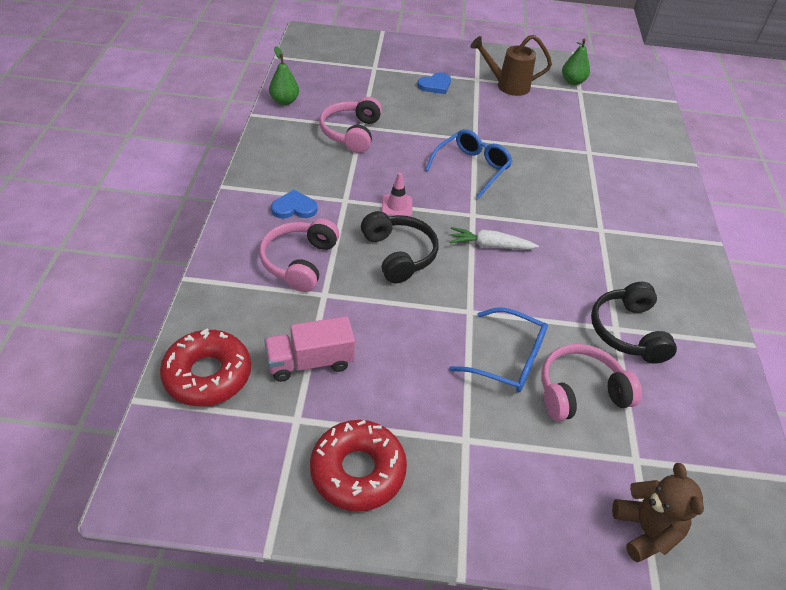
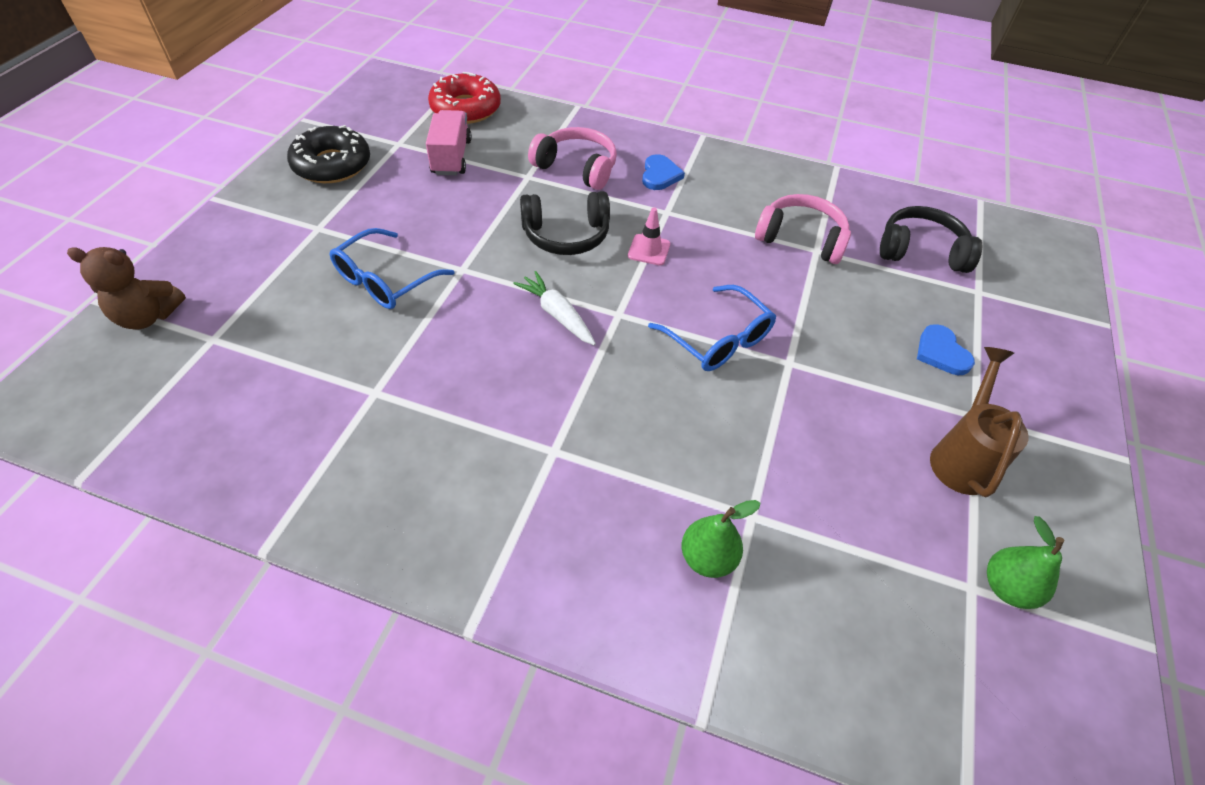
camera: 105 degrees right, 5 degrees up
(284, 101) = (869, 194): green pear -> green pear (707, 558)
(358, 471) = (332, 165): red donut -> black donut
(490, 246) = (557, 314): white carrot -> white carrot turned 60 degrees counterclockwise
(580, 392) = (313, 324): pink headphones -> none
(628, 332) = (364, 402): black headphones -> black headphones (921, 251)

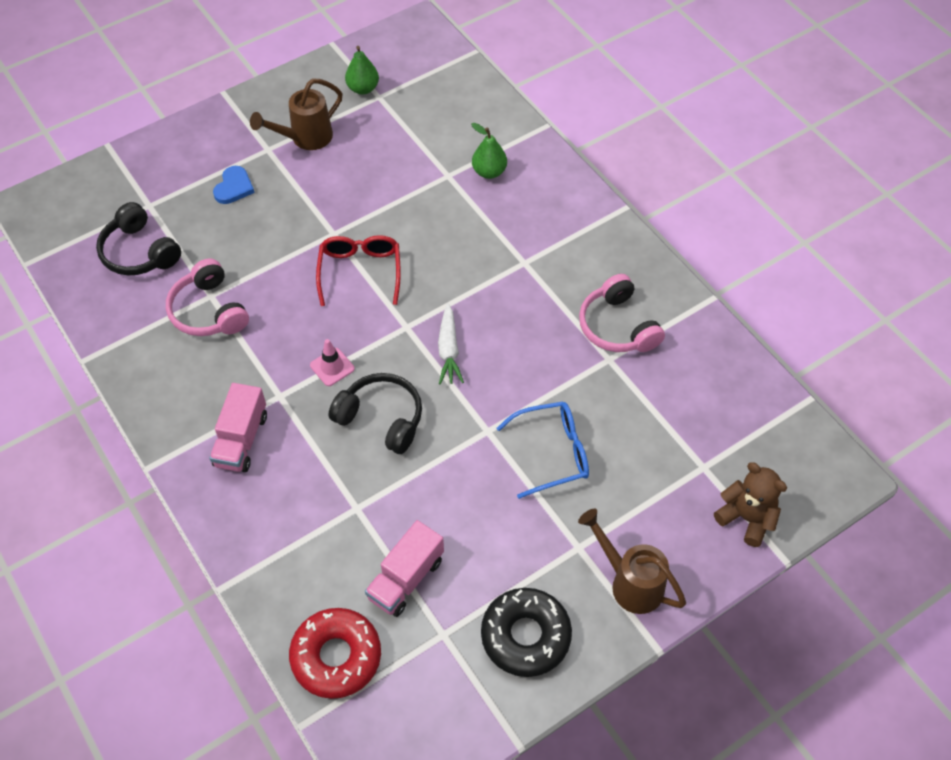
camera: 140 degrees left, 5 degrees up
(257, 225) = (629, 582): none -> brown watering can
(577, 168) = (304, 493): pink headphones -> pink headphones (617, 326)
(660, 175) = (241, 440): blue heart -> pink truck
(718, 340) = (360, 271): blue glasses -> red glasses

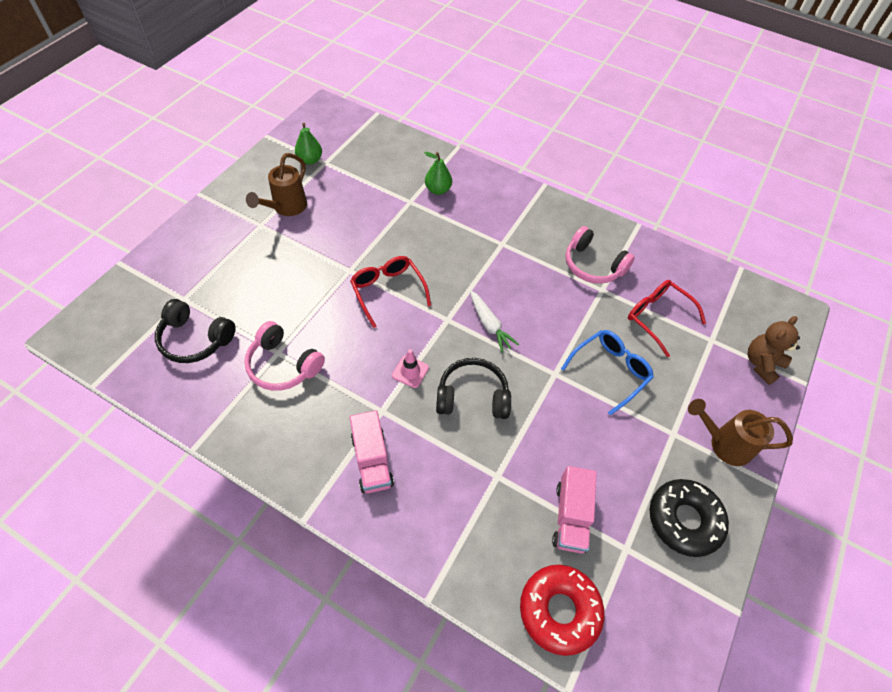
camera: 30 degrees left, 0 degrees up
(234, 187) = (249, 261): blue heart -> none
(654, 416) = (657, 317): none -> red glasses
(746, 518) = (761, 364): brown teddy bear -> brown teddy bear turned 60 degrees counterclockwise

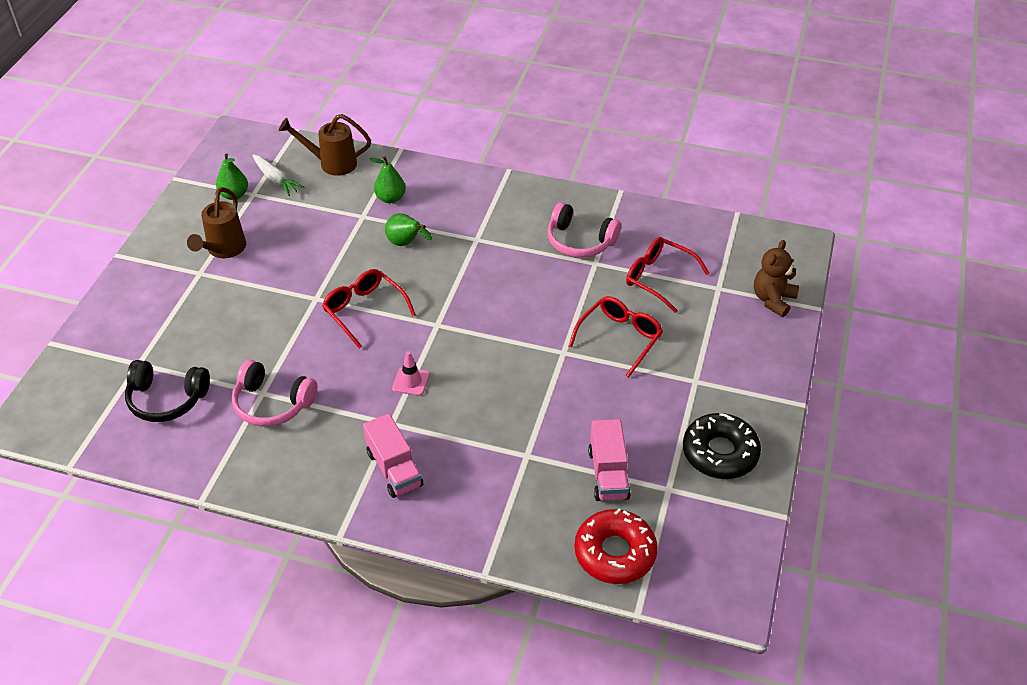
camera: 10 degrees left, 10 degrees down
(440, 235) = (406, 244): none -> green pear
(472, 396) = (483, 391): black headphones -> none
(489, 325) = (483, 321): white carrot -> white carrot (276, 180)
(610, 371) = (620, 338): blue glasses -> red glasses
(723, 444) = (746, 379): brown watering can -> brown watering can (331, 163)

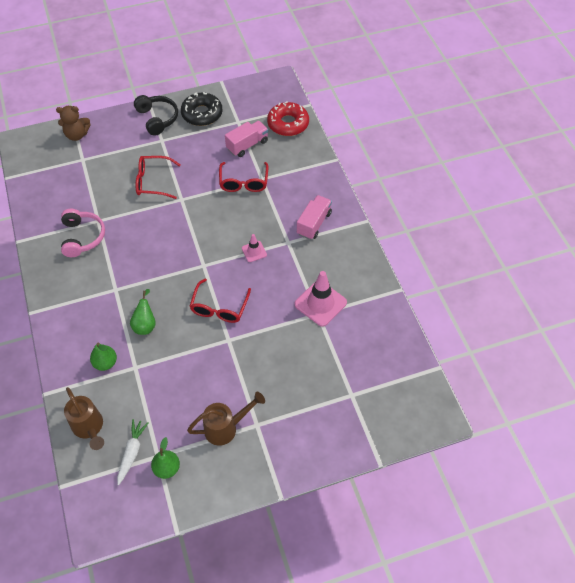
camera: 125 degrees left, 10 degrees up
(167, 399) = (361, 357): black headphones -> black headphones (157, 119)
(272, 403) = (320, 303): pink headphones -> pink traffic cone
(658, 278) = (91, 187): red glasses -> red glasses (244, 182)

